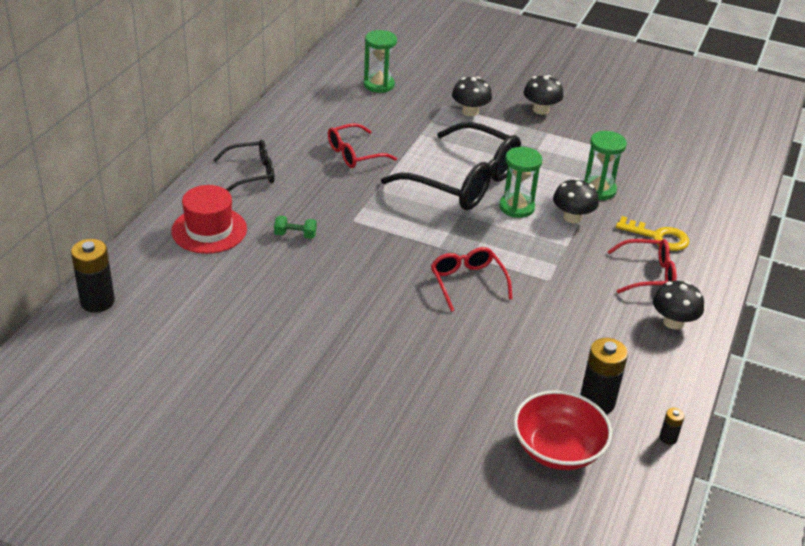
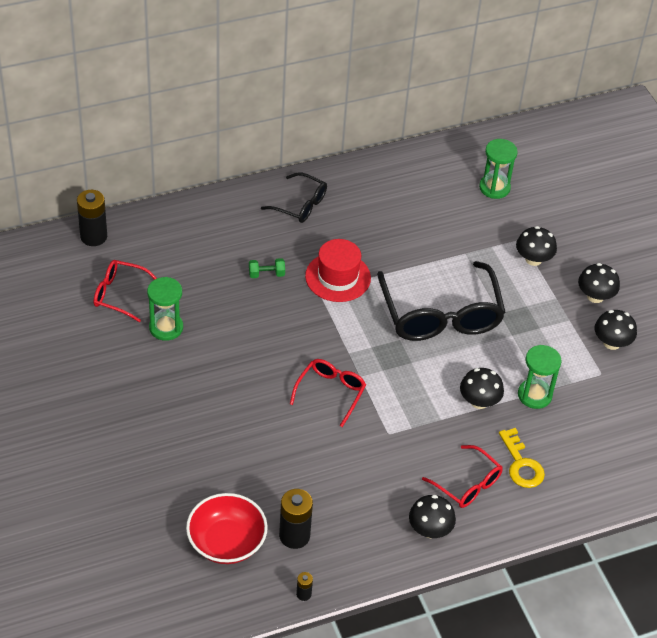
camera: 45 degrees right, 10 degrees up
(209, 230) = (218, 231): red hat -> red hat (338, 277)
(295, 235) = (266, 274): green dumbbell -> green dumbbell turned 60 degrees counterclockwise
(354, 154) = (392, 237): red glasses -> red glasses (119, 294)
(516, 207) = (449, 363): green hourglass -> green hourglass (166, 327)
(592, 129) = (612, 343): none -> black mushroom

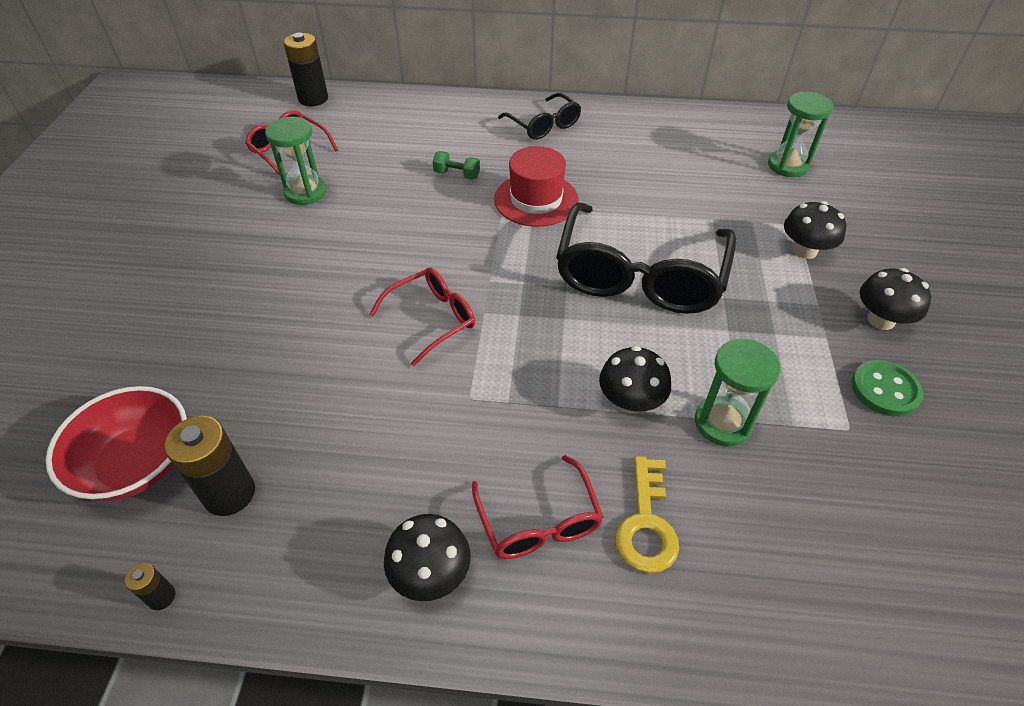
camera: 30 degrees right, 0 degrees up
(612, 343) = (885, 390): black mushroom -> green button

